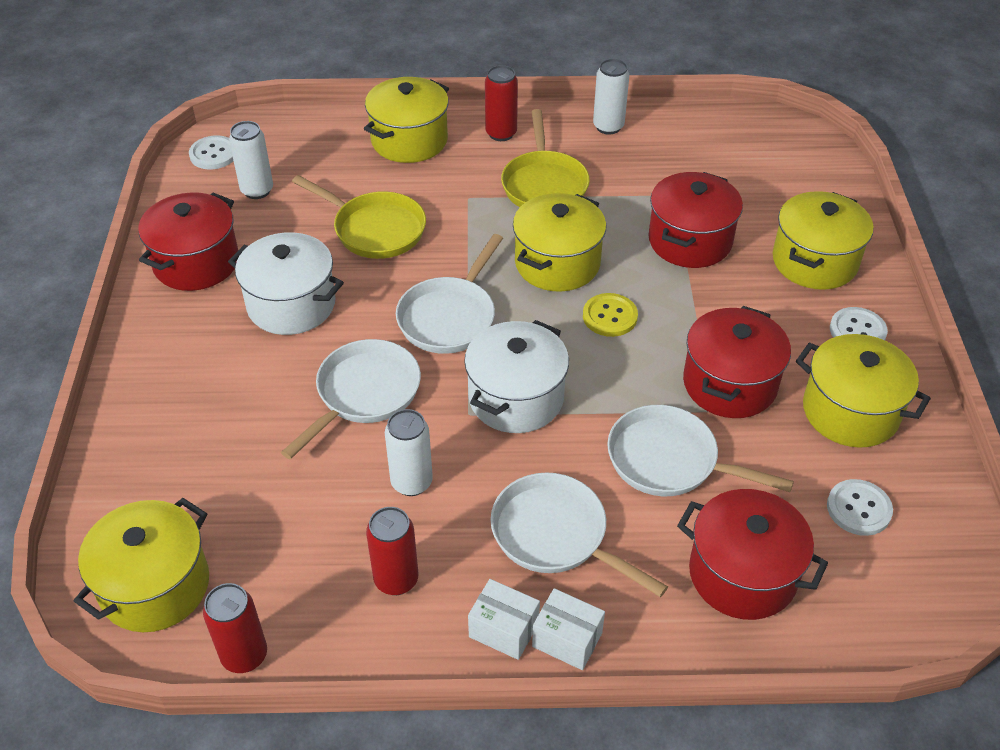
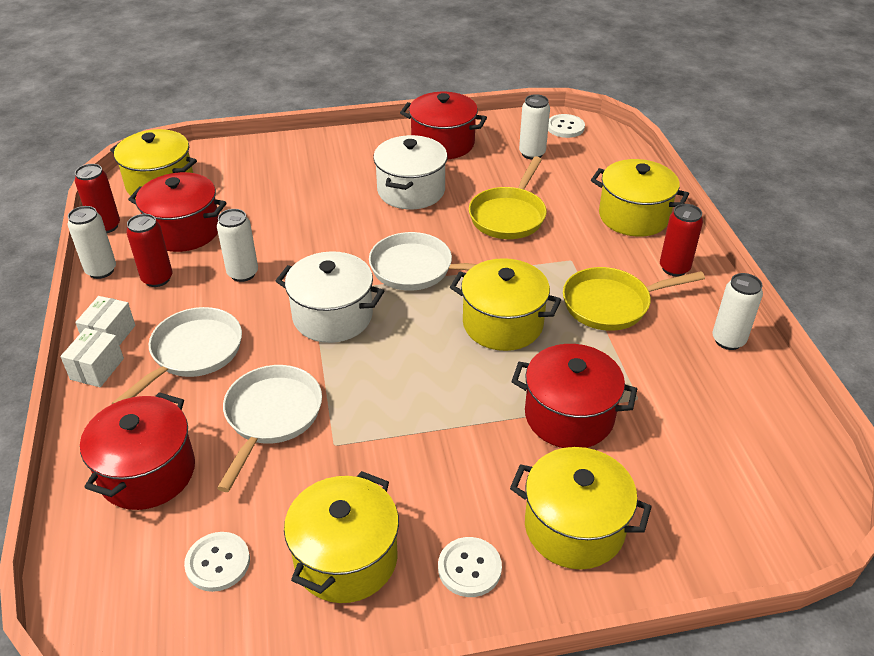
camera: 80 degrees right, 5 degrees down
(357, 653) = (101, 270): none -> white can
(364, 394) = (326, 238): white pan -> none
(610, 316) = (442, 364): yellow button -> none
(729, 384) = (370, 456): red pot -> red pot (184, 231)

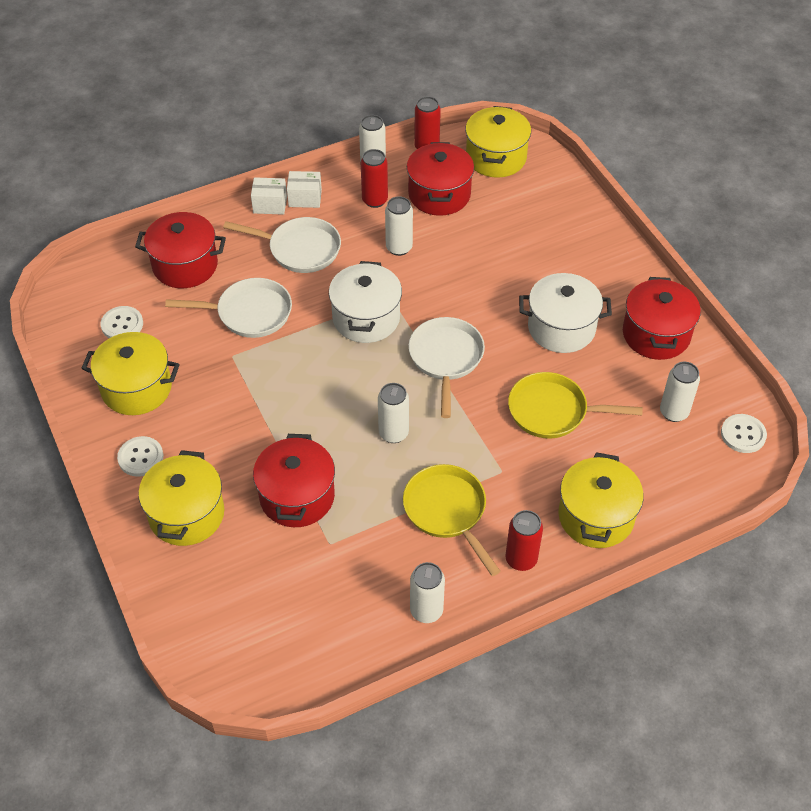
camera: 75 degrees right, 10 degrees up
(502, 324) = (393, 433): yellow pot -> white can

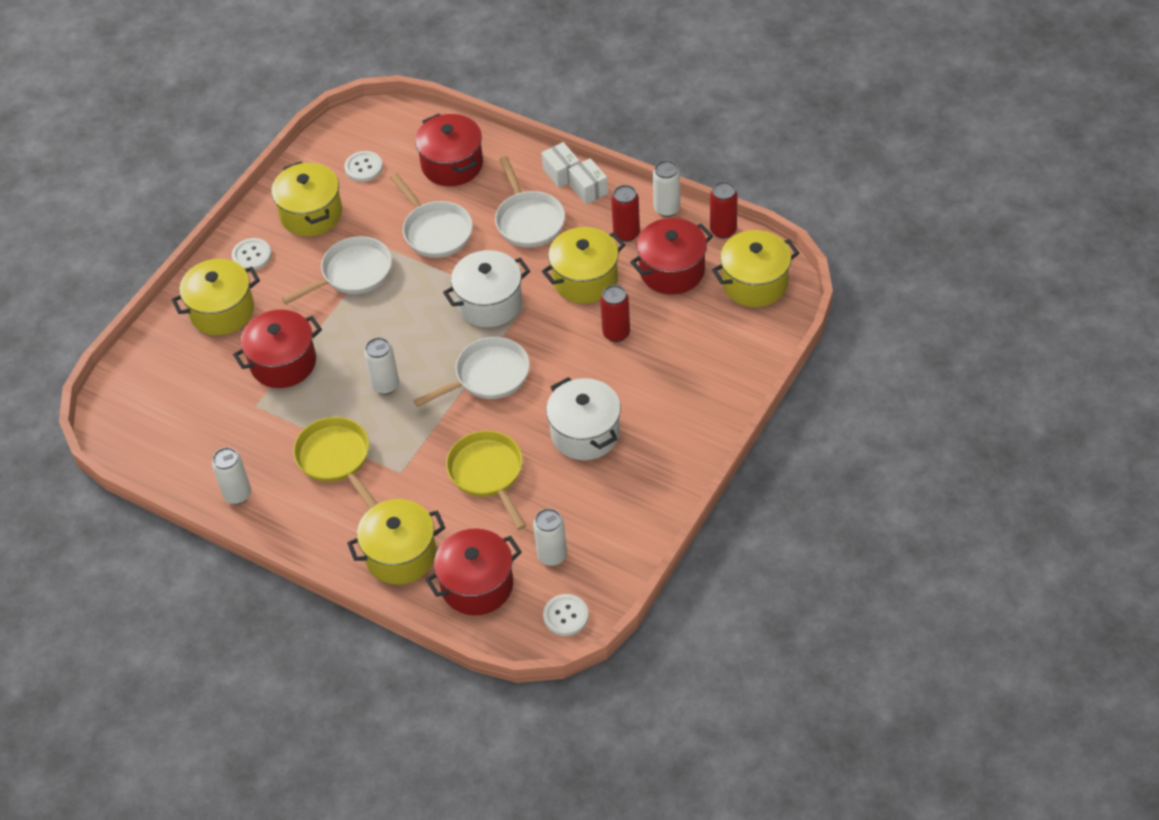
camera: 60 degrees right, 0 degrees up
(240, 393) = (353, 273): none -> white pan
(399, 248) = (585, 279): white can -> yellow pot
(447, 511) = (336, 459): yellow pan -> yellow pan turned 60 degrees counterclockwise
(521, 559) = (324, 528): red can -> red can (616, 333)
(656, 334) = (633, 502): red pot -> red pot (477, 585)

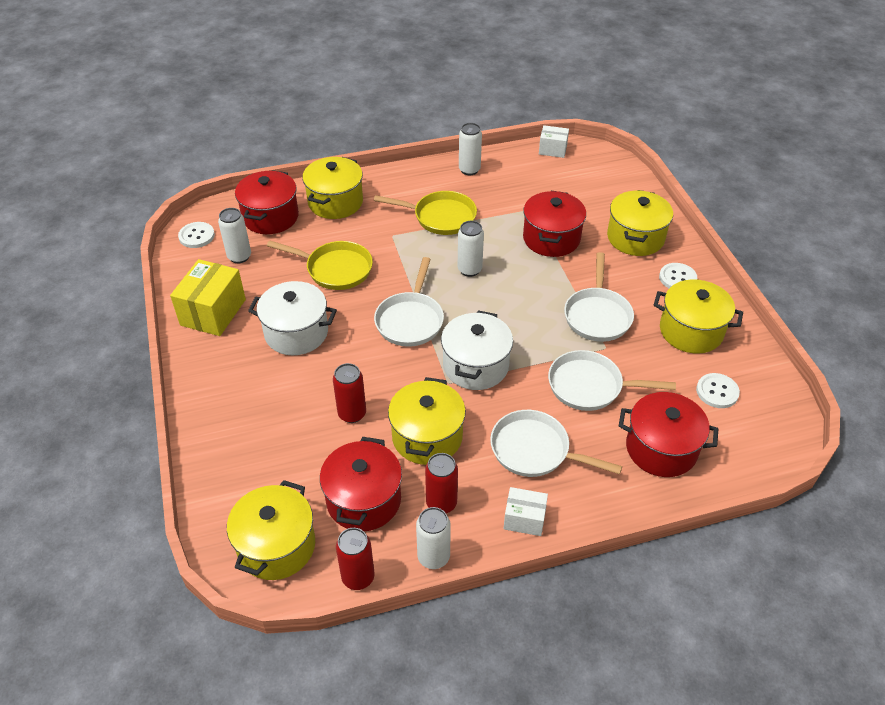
camera: 130 degrees right, 5 degrees down
(561, 173) = (567, 516): white box -> white box (552, 150)
(631, 507) = (213, 312): none -> yellow box

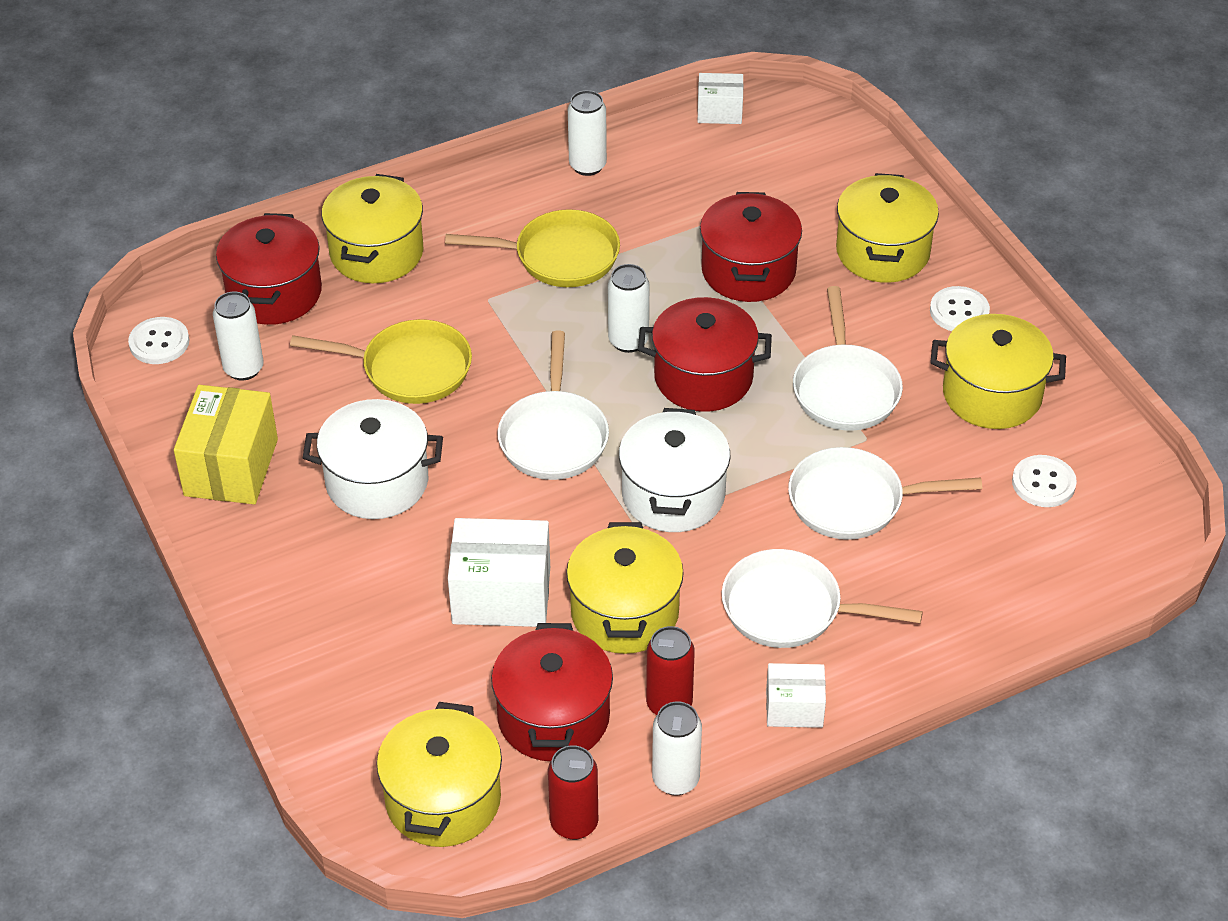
camera: 10 degrees left, 0 degrees up
(352, 414) = (501, 595): red can -> white box
(661, 448) = (974, 579): red pot -> red pot (703, 377)

